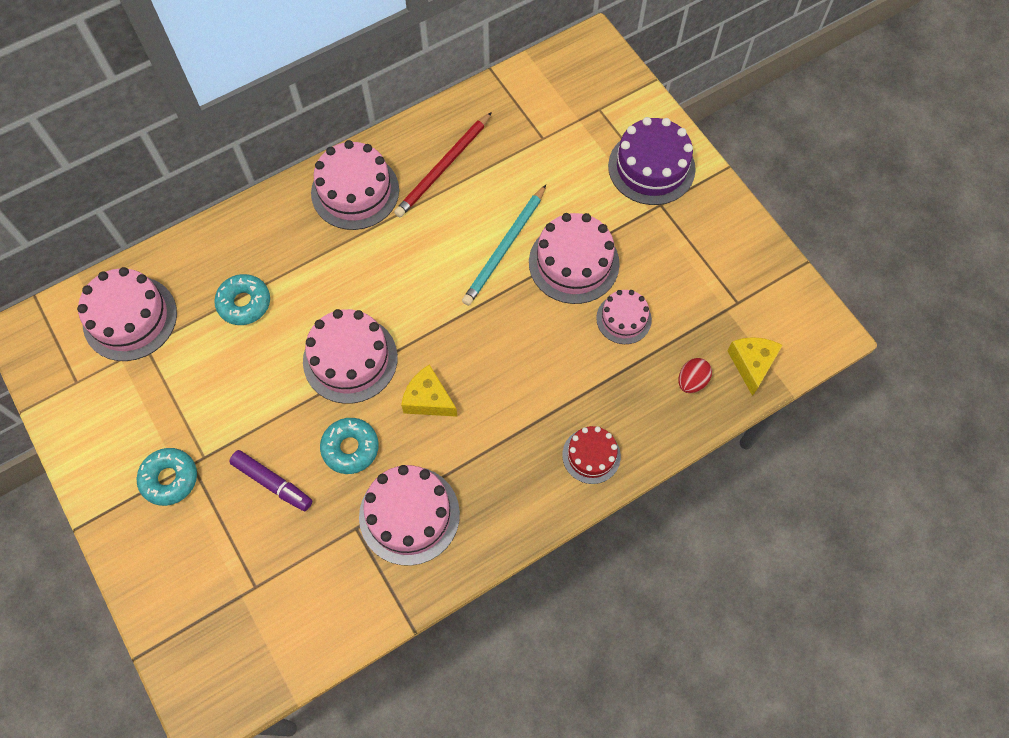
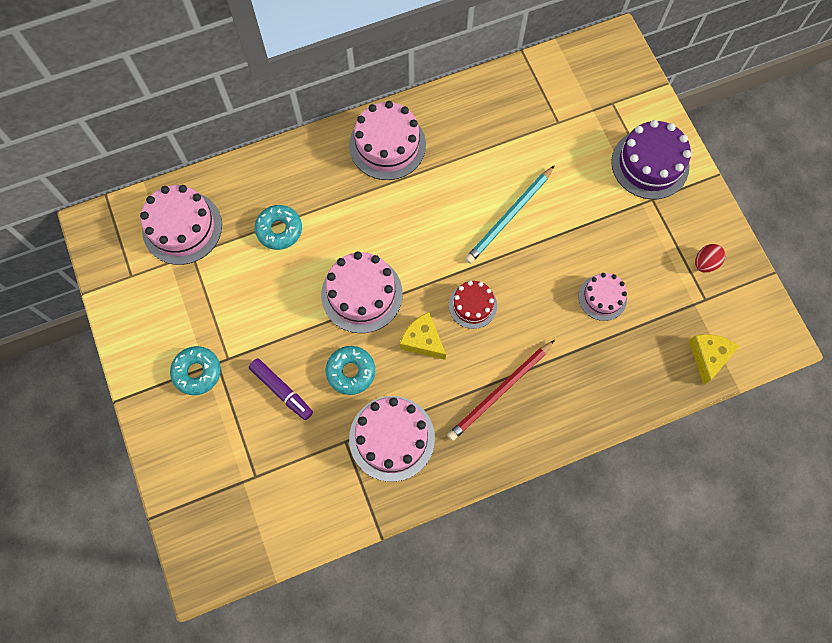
camera: 10 degrees right, 5 degrees up
(443, 167) = (467, 135): red pencil -> red pencil (500, 391)
(574, 263) = (567, 240): pink cake -> none
(591, 455) = (554, 413): red cake -> red cake (472, 305)
(692, 381) = (652, 363): red egg -> red egg (705, 263)

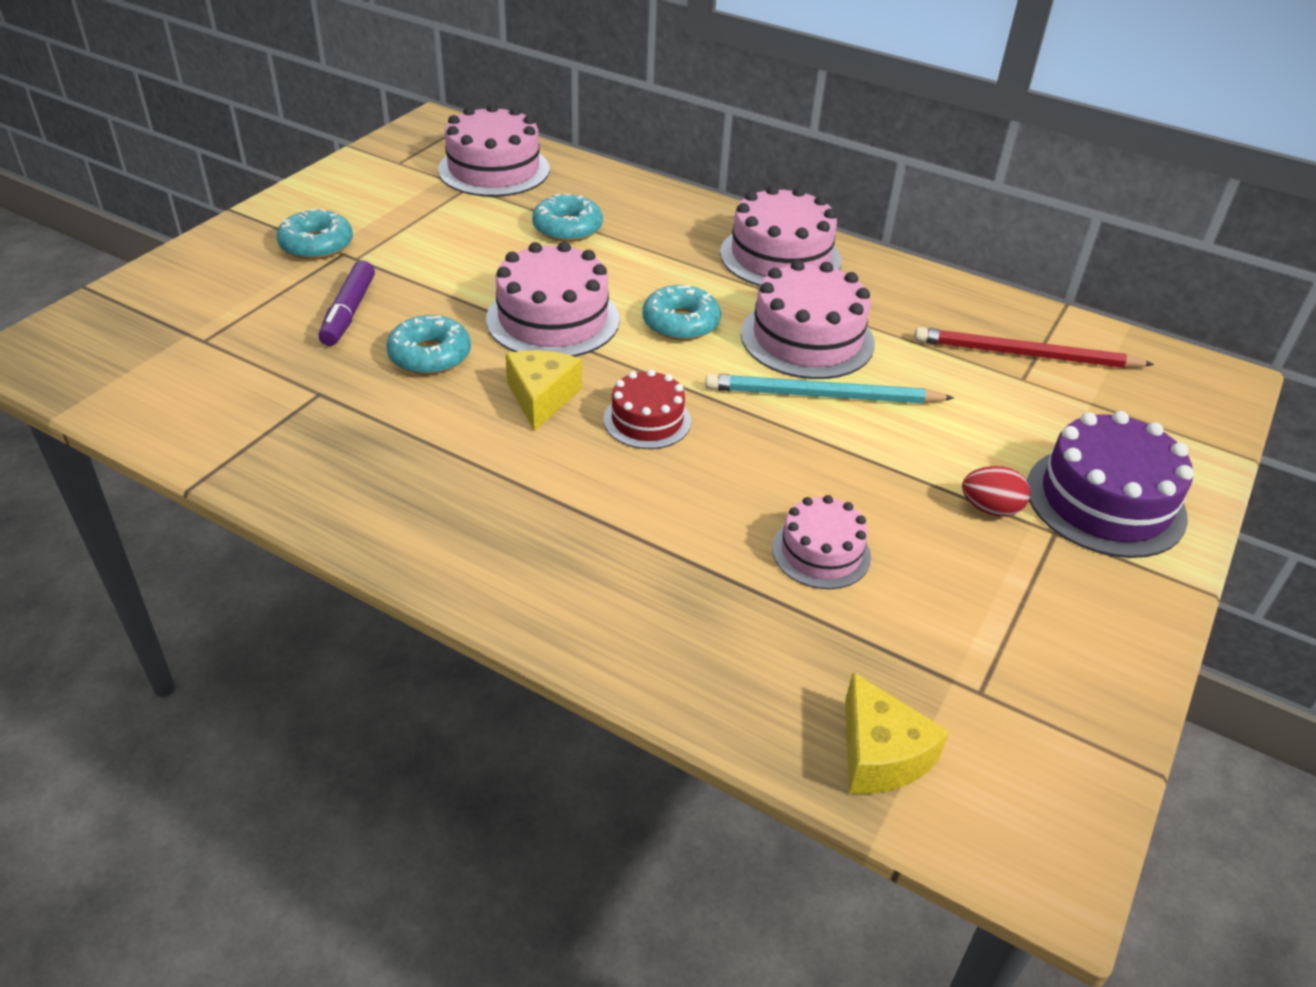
camera: 50 degrees right, 30 degrees down
(392, 438) = (360, 432): pink cake -> pink cake (807, 338)
(409, 236) = (680, 323): none -> turquoise donut
(500, 391) = (538, 508): red pencil -> red pencil (1025, 354)
(705, 263) = (1043, 656): red egg -> red egg (990, 509)
(708, 357) = (880, 754): yellow cheese -> yellow cheese turned 90 degrees clockwise

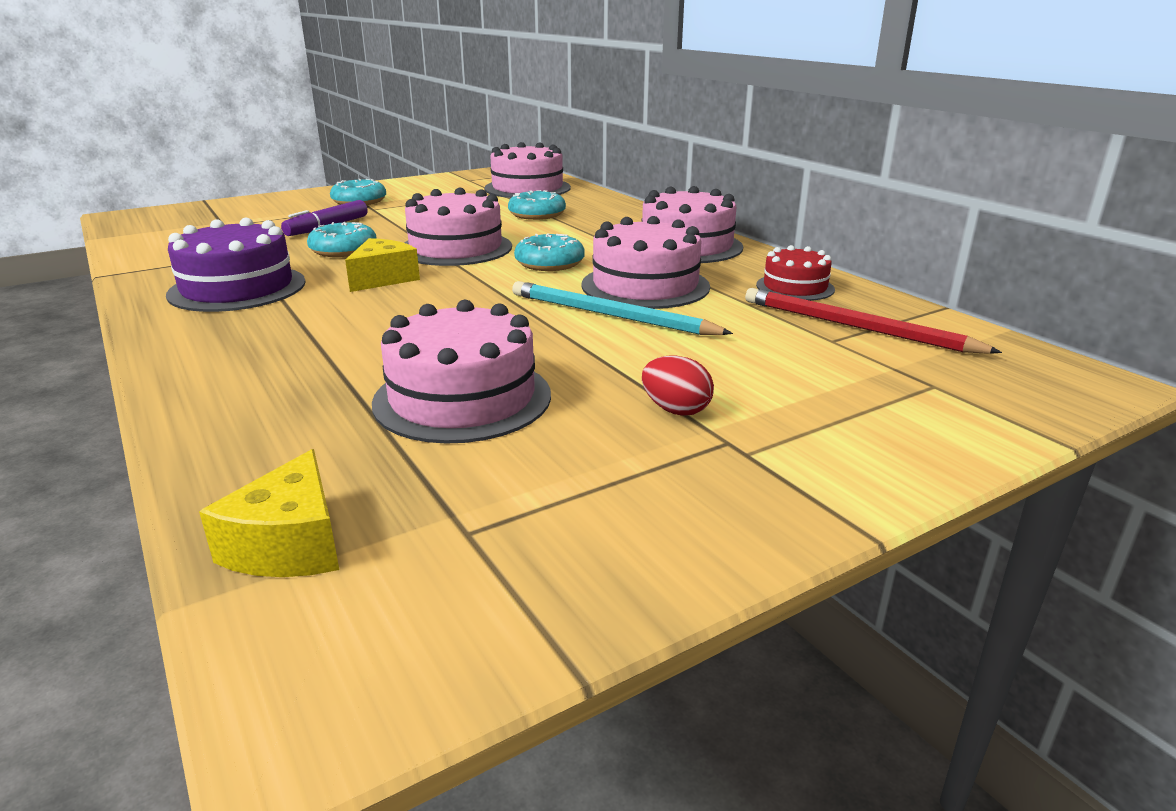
camera: 30 degrees right, 15 degrees down
(647, 420) = (441, 302): red cake -> red cake (795, 287)
(821, 552) = (462, 398): pink cake -> pink cake, size x1.68
(1105, 501) = (820, 434): purple cake -> purple cake (237, 288)

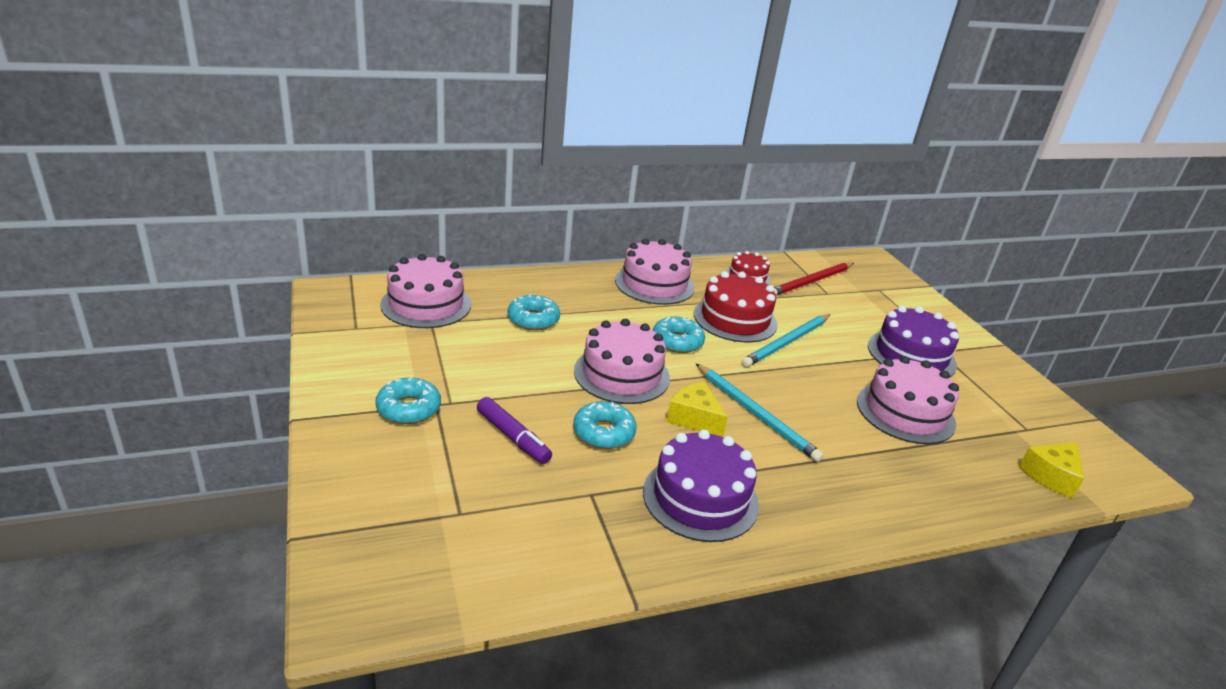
camera: 80 degrees left, 5 degrees up
(290, 544) = (1051, 476): yellow cheese -> yellow cheese turned 120 degrees clockwise
(406, 304) = (756, 414): none -> turquoise pencil
(645, 285) = (735, 319): pink cake -> red cake
(675, 410) = (911, 355): red egg -> purple cake

